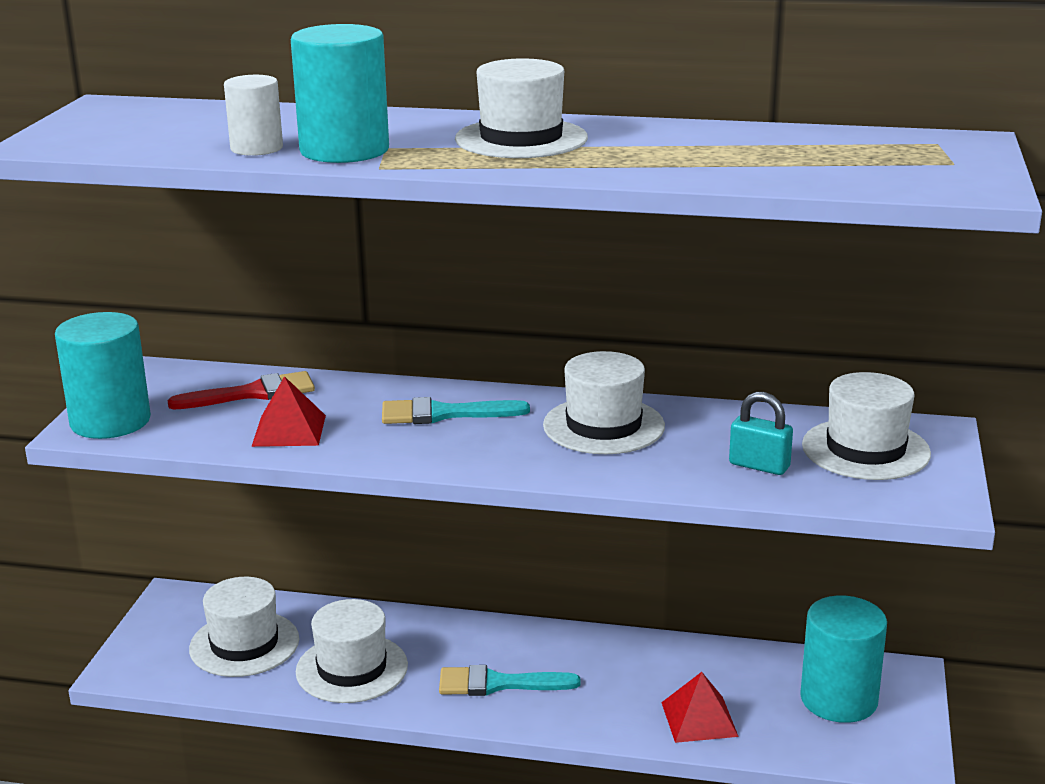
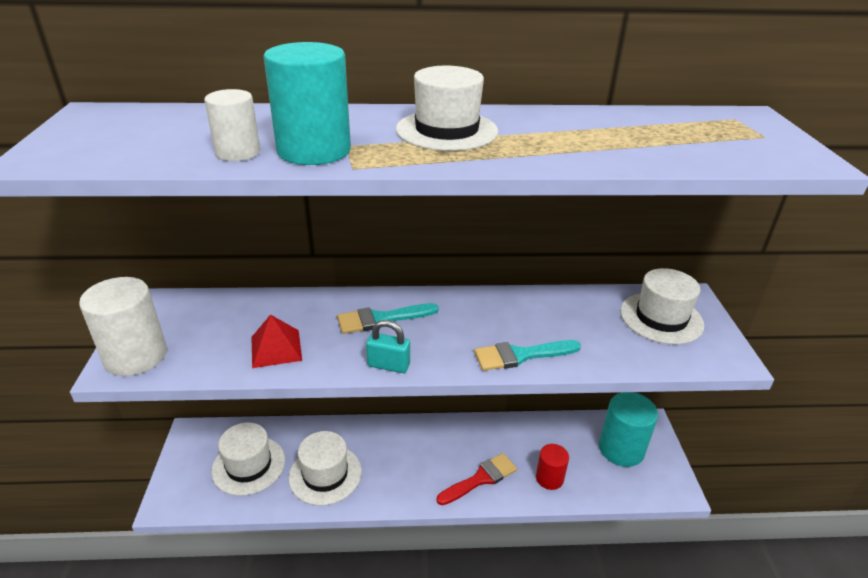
camera: 15 degrees left, 10 degrees up
(110, 421) = (135, 356): turquoise cylinder -> white cylinder
(252, 393) = (239, 315): red brush -> red brush (480, 479)
(498, 684) = (421, 471): turquoise brush -> turquoise brush (521, 355)
(603, 426) = (491, 317): white hat -> none
(699, 719) = (549, 478): red pyramid -> red cylinder
(759, 465) = (605, 340): turquoise padlock -> turquoise padlock (388, 365)

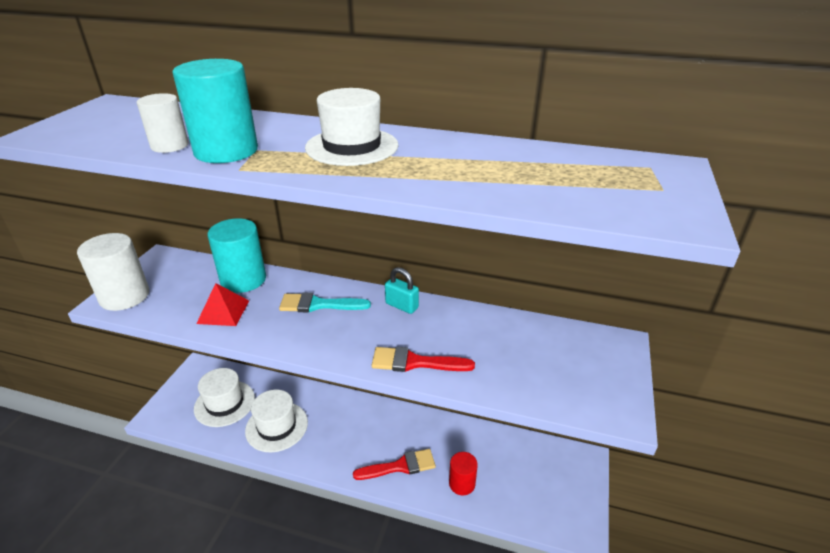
camera: 20 degrees right, 0 degrees up
(388, 365) = (298, 345): turquoise padlock -> turquoise padlock (402, 306)
(521, 355) = (415, 362): turquoise brush -> red brush
(621, 449) = (544, 476): turquoise cylinder -> turquoise cylinder (243, 280)
(661, 318) = (574, 357): white hat -> none

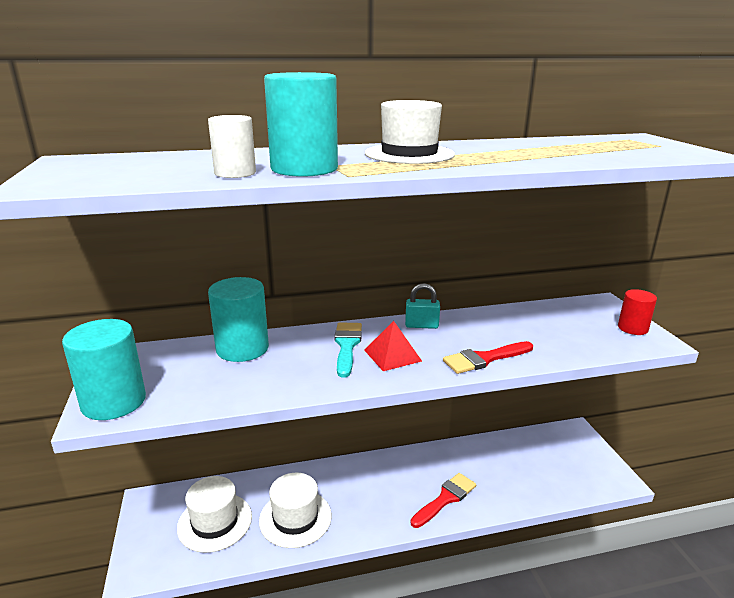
camera: 30 degrees left, 10 degrees down
(124, 296) = (114, 402): white cylinder -> turquoise cylinder
(223, 312) = (256, 379): red pyramid -> red pyramid (392, 355)
(318, 305) = (347, 345): turquoise brush -> turquoise brush turned 120 degrees clockwise
(462, 483) = (507, 488): red cylinder -> red cylinder (632, 328)

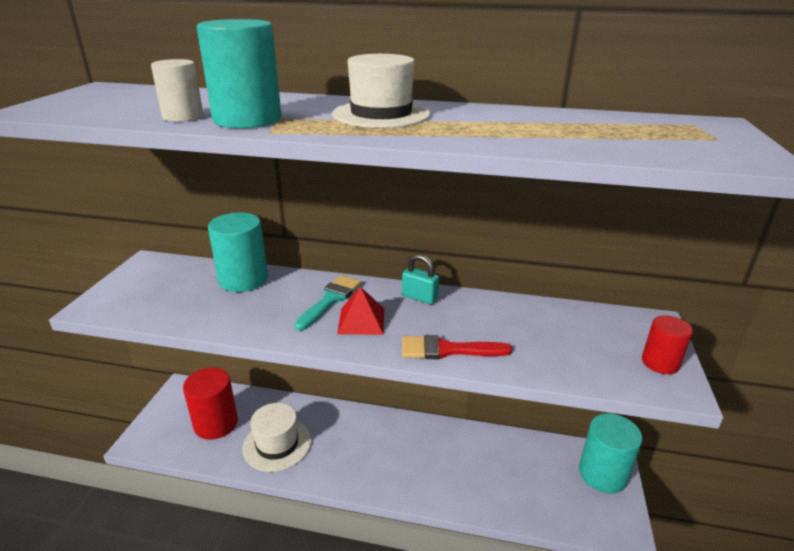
camera: 25 degrees right, 5 degrees up
(114, 402) = (112, 300): turquoise cylinder -> turquoise cylinder (602, 474)
(215, 522) = (216, 423): white hat -> red cylinder
(445, 498) = (419, 477): red brush -> none

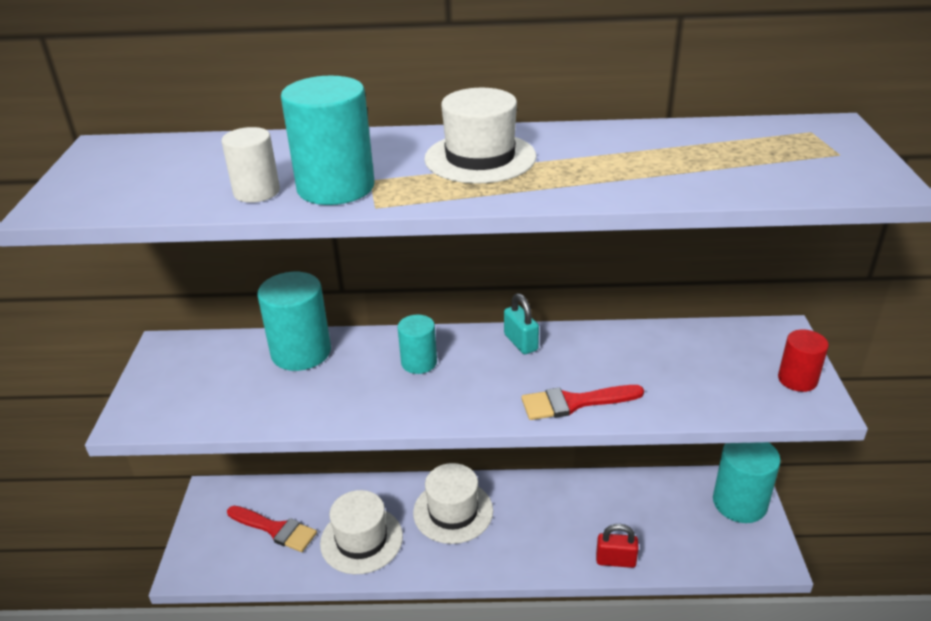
camera: 10 degrees left, 5 degrees up
(216, 423) = (275, 529): red cylinder -> red brush
(330, 300) = (419, 362): turquoise brush -> turquoise cylinder
(356, 435) = (453, 511): none -> white hat
(361, 321) = (466, 383): red pyramid -> none
(419, 297) = (521, 342): turquoise padlock -> turquoise padlock turned 45 degrees clockwise
(480, 503) = (615, 560): none -> red padlock

